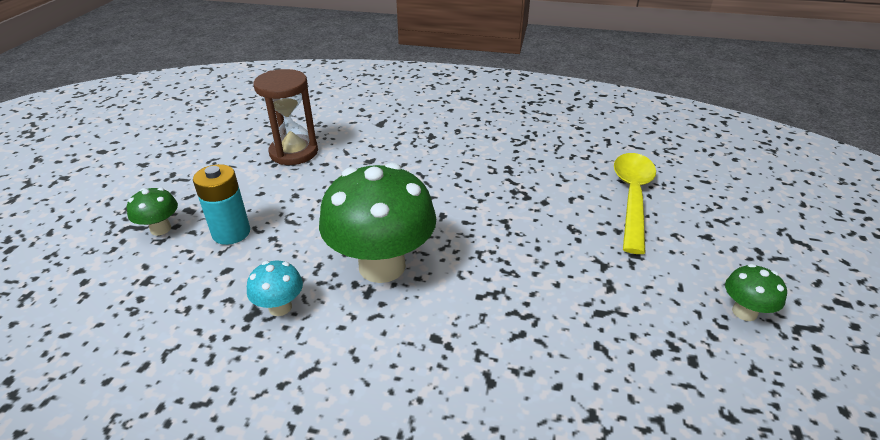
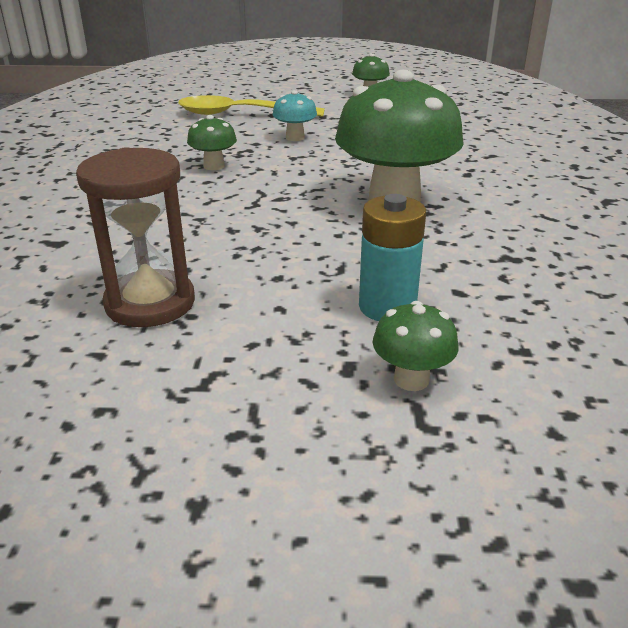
camera: 100 degrees left, 5 degrees down
(280, 307) = (490, 243): turquoise mushroom -> turquoise mushroom (295, 137)
(488, 177) = (214, 166): none -> green mushroom

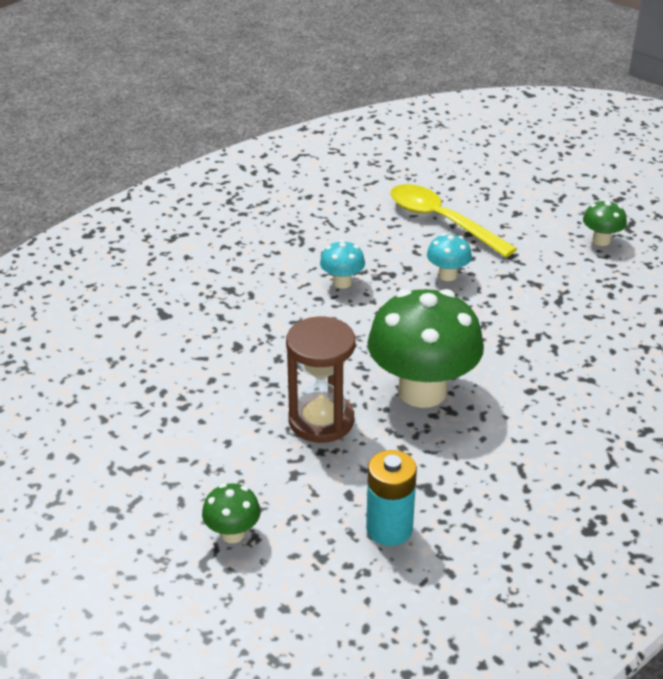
camera: 40 degrees right, 5 degrees up
(150, 303) = (163, 396): brown hourglass -> brown hourglass (321, 420)
(214, 166) = (342, 282): green mushroom -> turquoise mushroom
(387, 307) = (287, 479): turquoise battery -> turquoise battery (389, 528)

